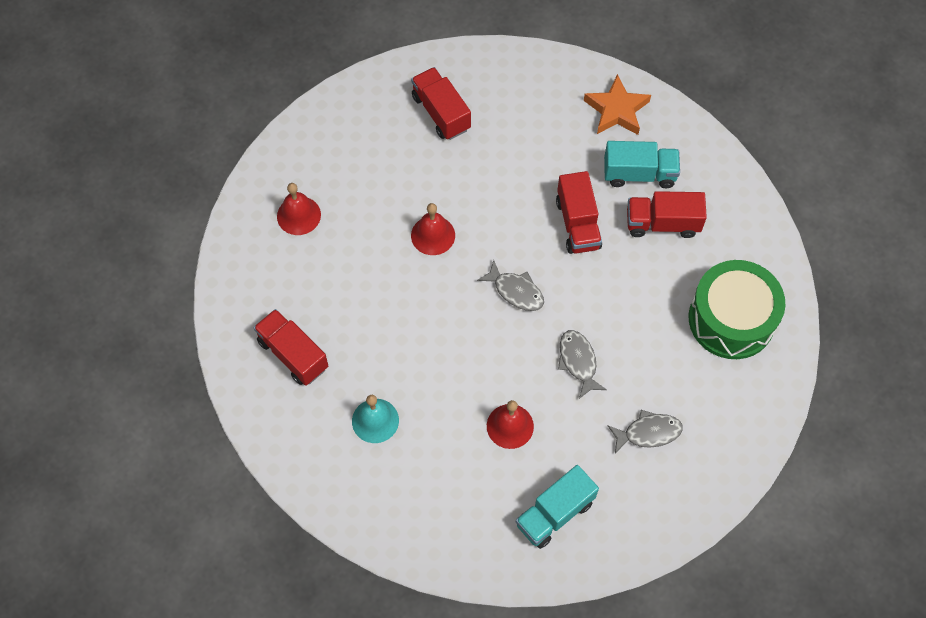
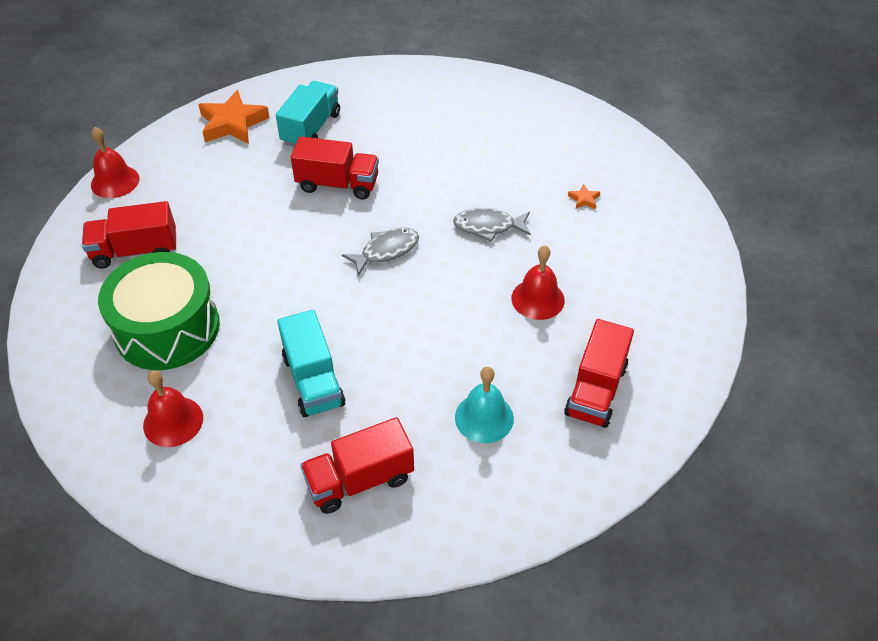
camera: 70 degrees left, 15 degrees down
(433, 235) = (280, 300): red bell -> red bell (115, 181)
(555, 513) = (647, 291): turquoise truck -> turquoise truck (313, 380)
(648, 432) = (584, 199): grey fish -> orange star
(662, 223) = (372, 129): red truck -> red truck (596, 390)
(731, 319) = (492, 115): green drum -> green drum (167, 328)

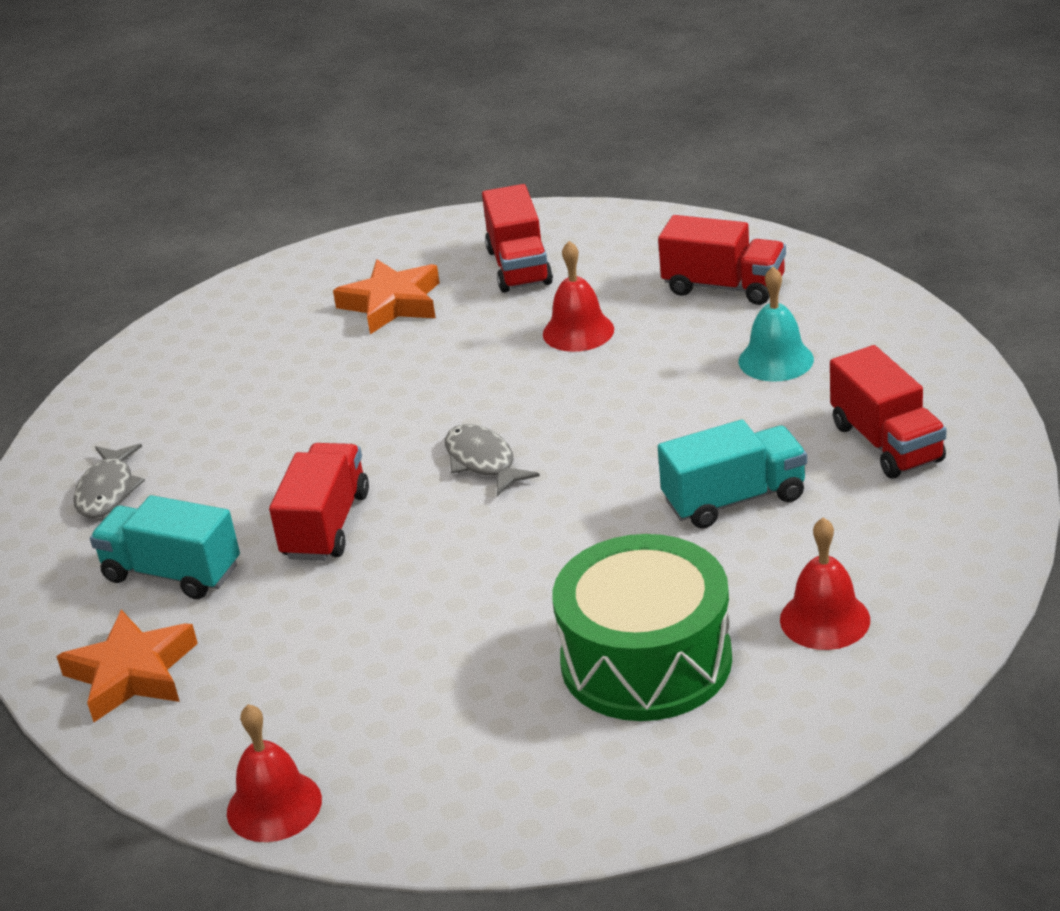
camera: 85 degrees left, 15 degrees down
(135, 251) = (468, 735): red truck -> red truck (519, 267)
(488, 227) = (439, 377): grey fish -> grey fish (108, 491)
(584, 199) = (392, 304): orange star -> orange star, size x2.37

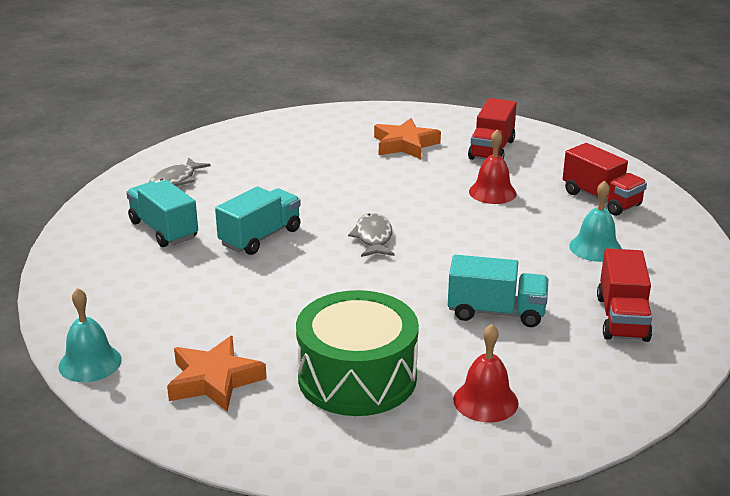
camera: 25 degrees right, 5 degrees down
(132, 673) = (95, 269): orange star -> orange star (214, 380)
(274, 806) = (90, 363): red bell -> turquoise bell
(326, 525) = (260, 237): red truck -> turquoise truck

